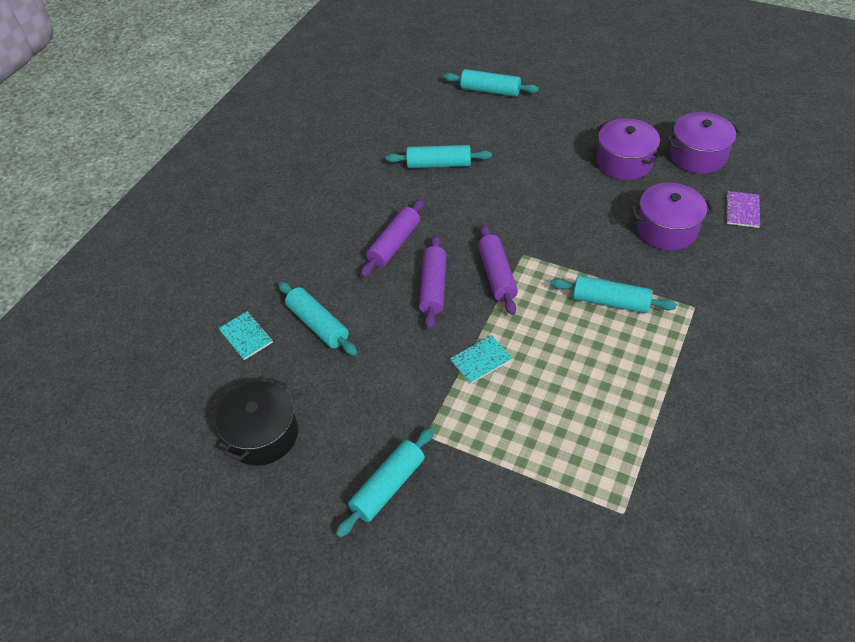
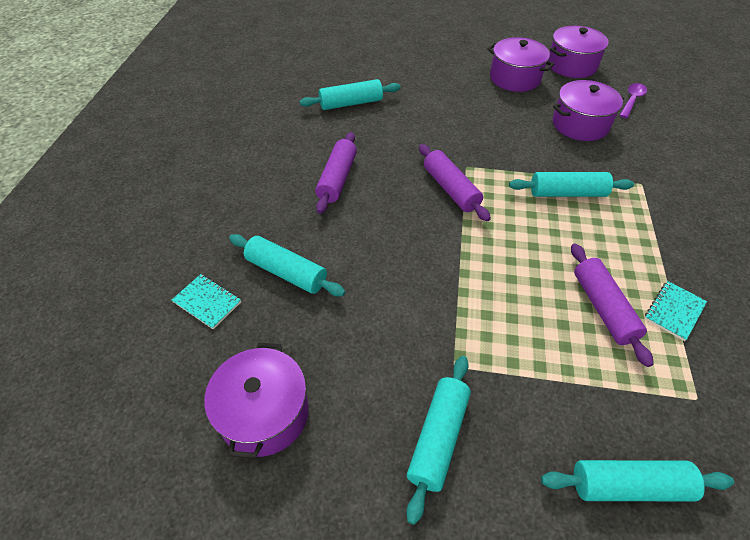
camera: 20 degrees left, 0 degrees up
(262, 434) = (264, 413): black pot -> purple pot
(433, 287) = (394, 212): purple rolling pin -> purple rolling pin (603, 308)
(481, 360) = (474, 272): turquoise notebook -> turquoise notebook (674, 311)
(490, 91) = (371, 40): turquoise rolling pin -> turquoise rolling pin (629, 485)
(742, 210) = (632, 100): purple notebook -> purple spoon

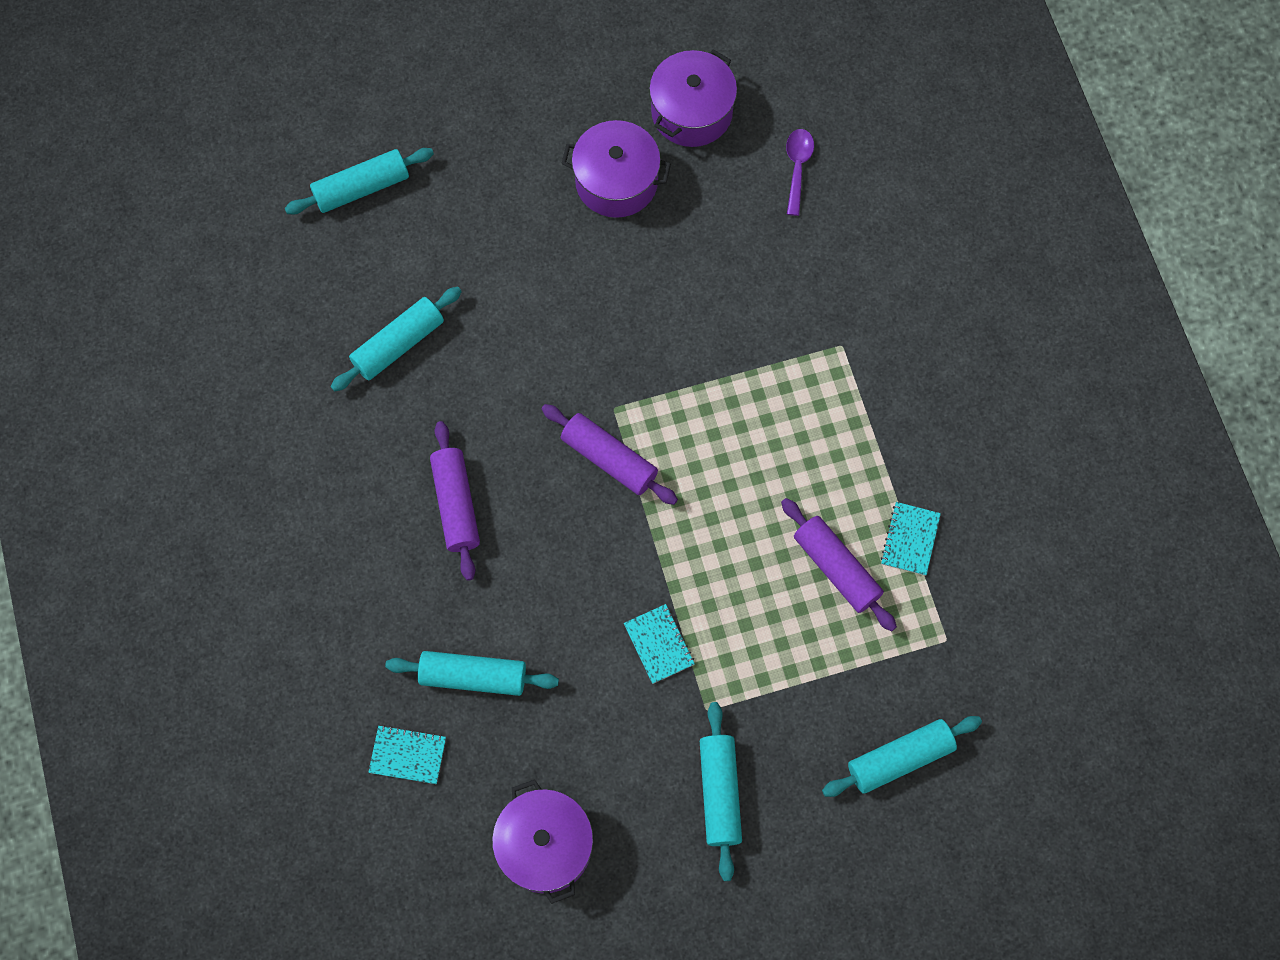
camera: 25 degrees left, 20 degrees up
(435, 305) = (659, 644): none -> turquoise notebook
(567, 193) = (755, 403): turquoise rolling pin -> turquoise rolling pin (361, 188)
(580, 124) = (738, 255): purple pot -> none

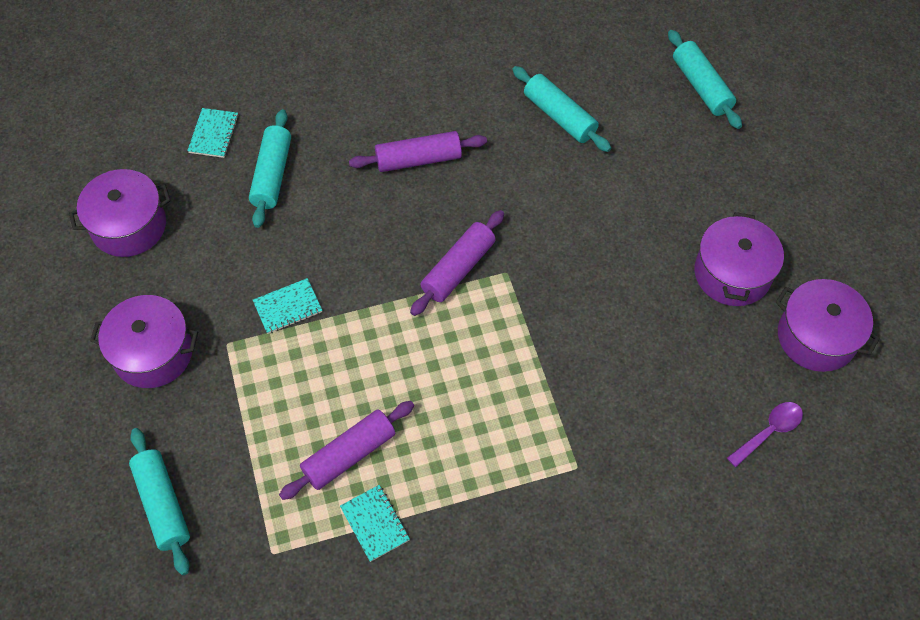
camera: 90 degrees right, 10 degrees down
(719, 793) = (153, 353): turquoise rolling pin -> purple pot
(797, 167) = (769, 431): purple spoon -> purple spoon turned 45 degrees counterclockwise
(910, 539) = (375, 523): turquoise notebook -> turquoise notebook turned 45 degrees clockwise

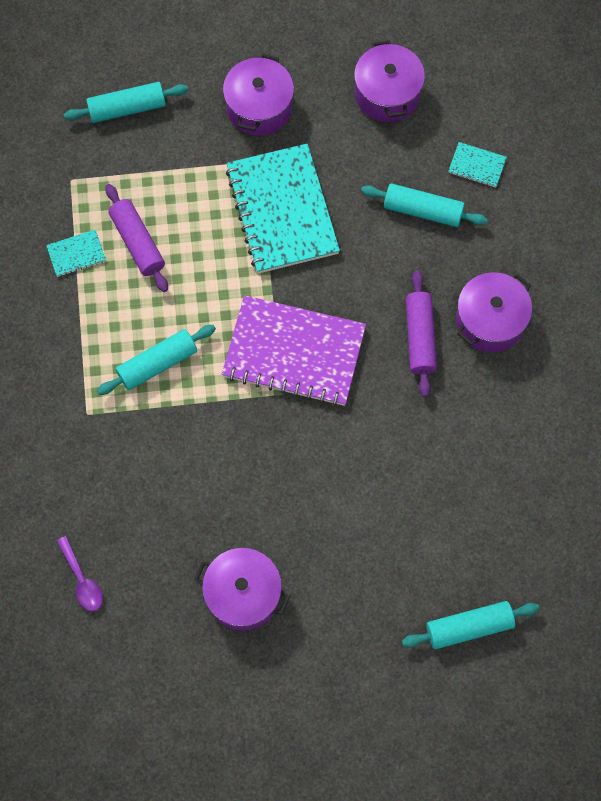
camera: 100 degrees right, 10 degrees up
(288, 307) = (282, 210): turquoise notebook -> turquoise notebook, size x2.40
(458, 269) = (294, 353): purple rolling pin -> purple notebook
(559, 116) = (451, 476): turquoise rolling pin -> turquoise rolling pin (157, 364)
(816, 337) = (162, 651): purple pot -> purple pot (490, 320)

